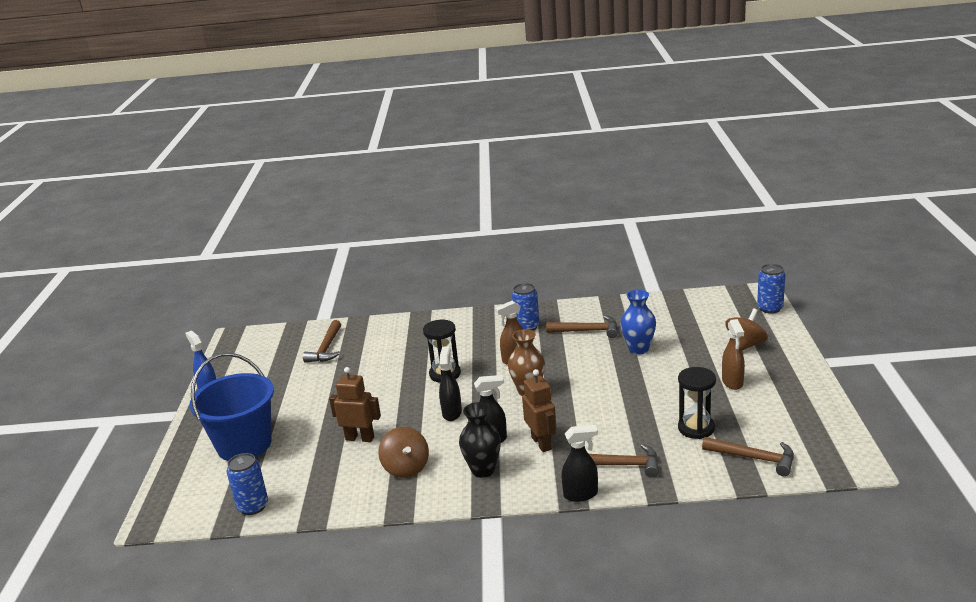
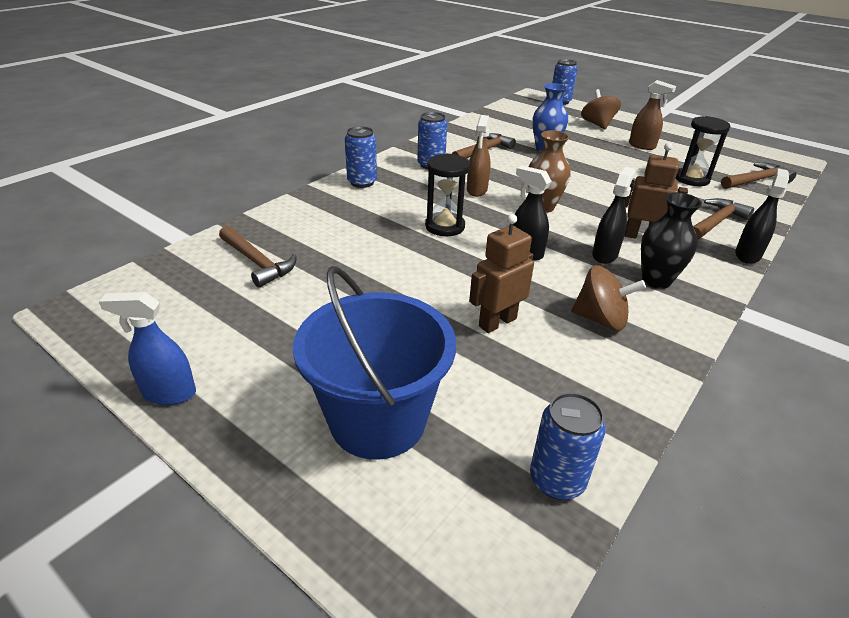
camera: 55 degrees left, 10 degrees up
(461, 322) = (362, 182): none -> blue can

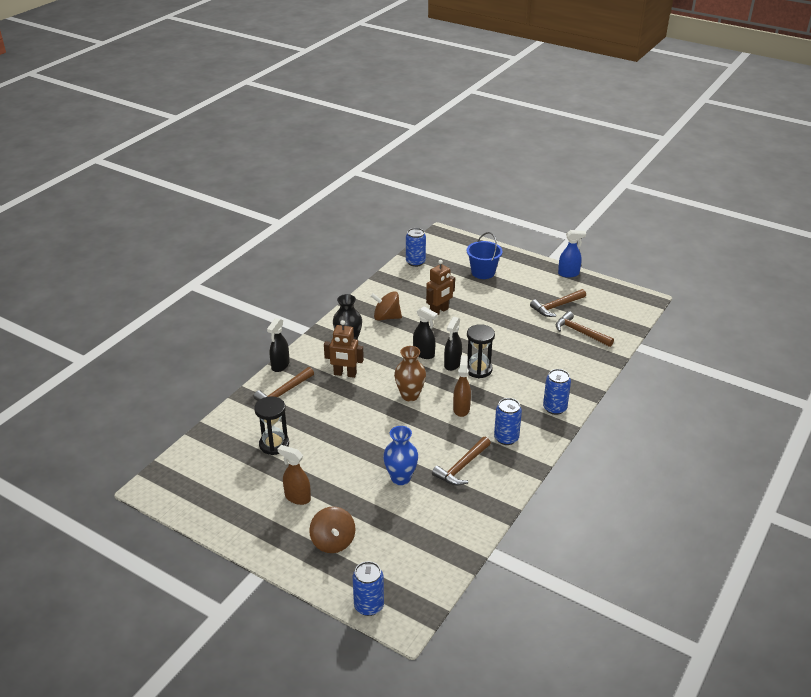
camera: 175 degrees right, 0 degrees up
(378, 420) = (483, 272): blue bucket -> blue bucket, size x0.63
(604, 255) = (374, 357): black spray bottle -> black spray bottle (452, 364)
(756, 180) = (215, 449): brown hammer -> brown hammer (556, 306)

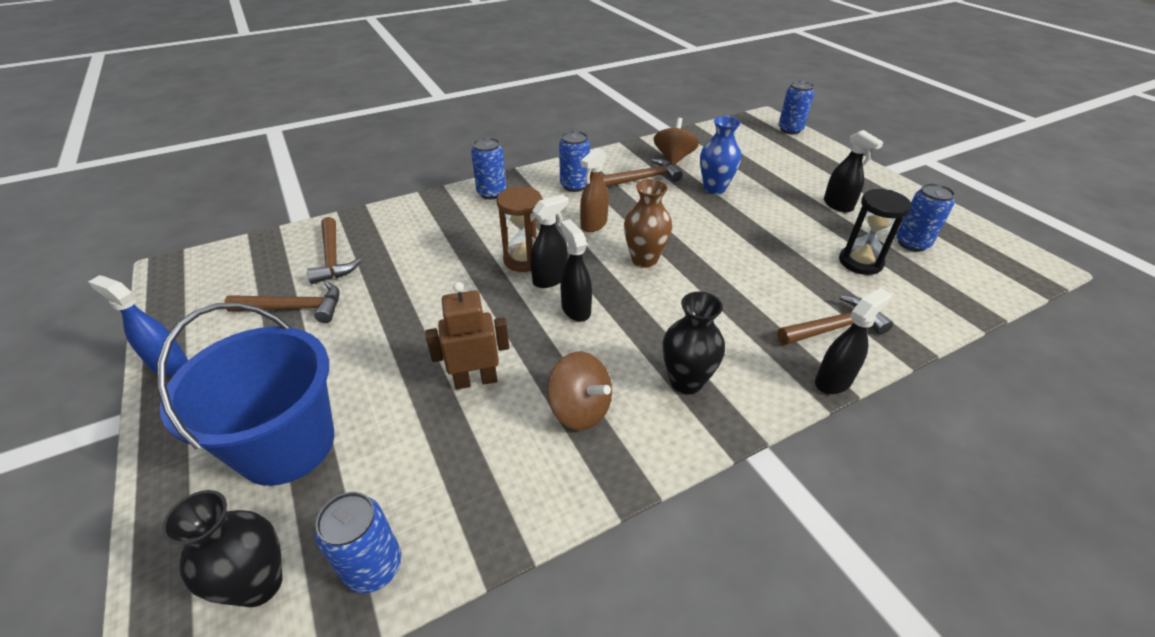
camera: 150 degrees left, 5 degrees up
(238, 476) = (912, 243): none -> blue can
(297, 497) = (838, 205): brown spray bottle -> black spray bottle
(333, 542) = (808, 167): brown spinning top -> brown spinning top (673, 158)
(345, 374) = (721, 322): brown robot -> none
(443, 250) = (259, 584): none -> black vase
(478, 369) = (524, 259): black hourglass -> brown hourglass
(483, 272) = (287, 445): blue bucket -> blue bucket, size x1.58

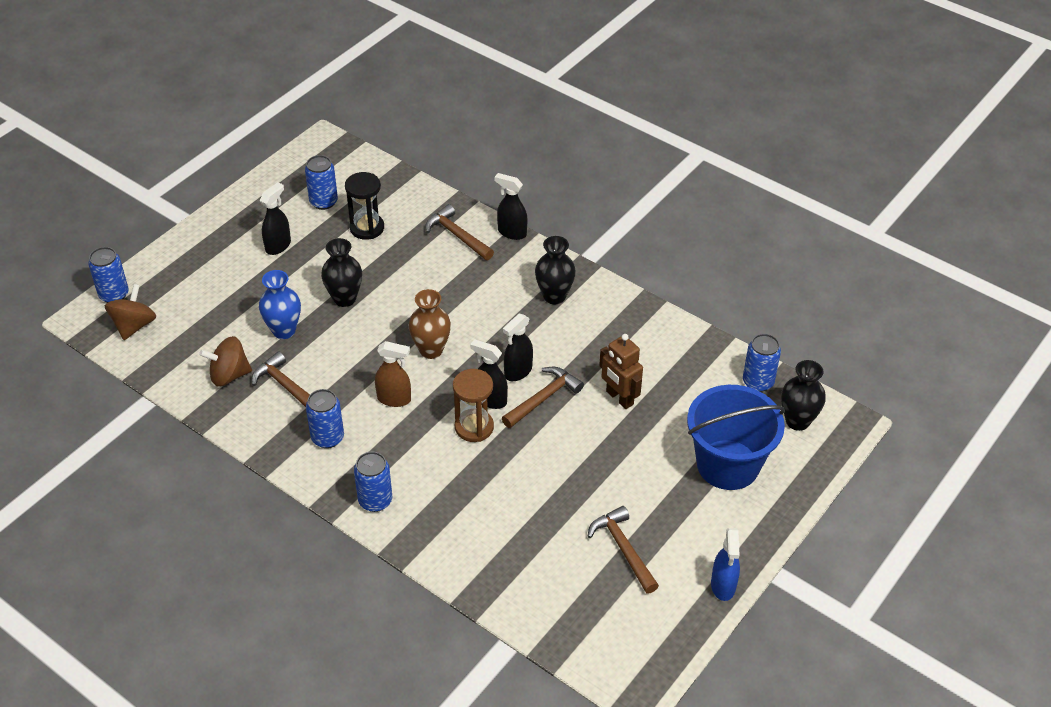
camera: 115 degrees left, 5 degrees up
(333, 258) = (549, 567): brown hammer -> brown hammer (543, 398)
(580, 409) = (609, 338): brown spinning top -> brown spinning top (134, 325)
(745, 226) = (344, 299): none -> black vase

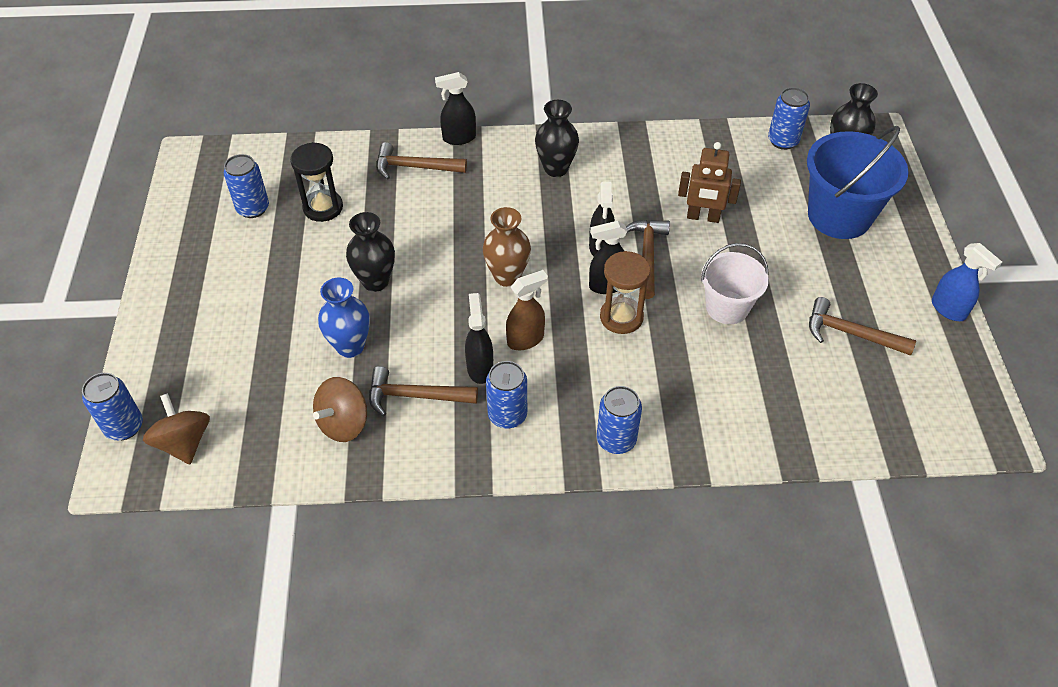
camera: 40 degrees left, 5 degrees up
(278, 246) = (253, 273): black spray bottle -> black spray bottle (480, 368)
(556, 470) = (727, 307): none -> white bucket

